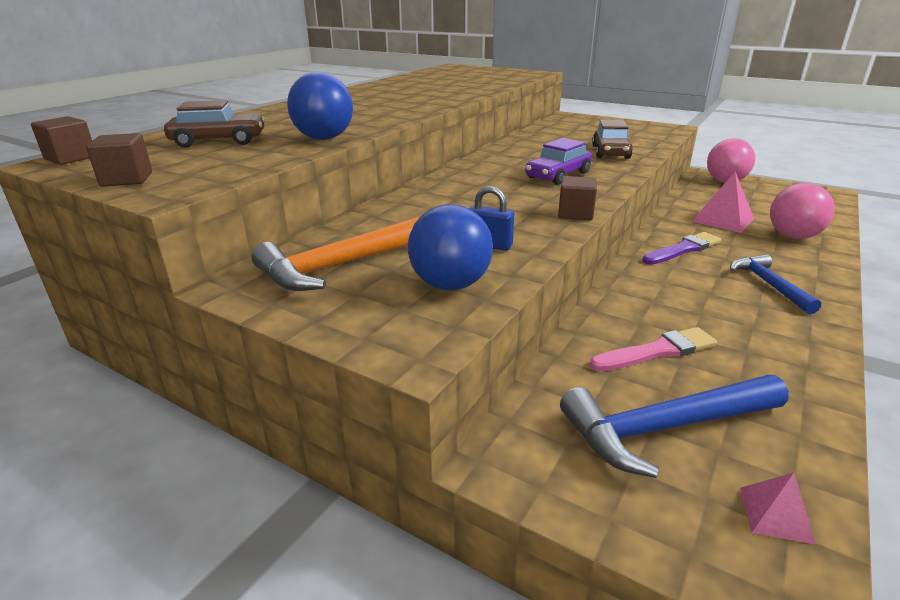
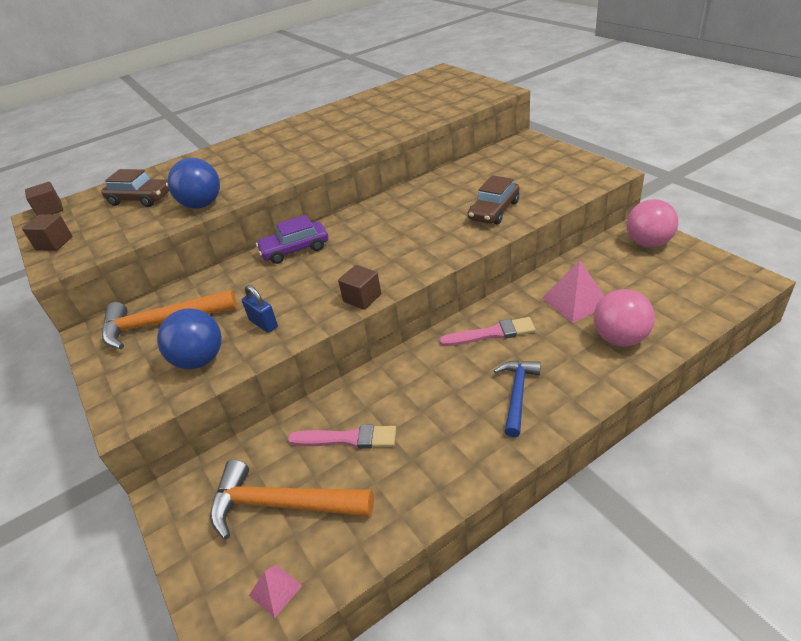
camera: 30 degrees right, 10 degrees up
(558, 175) = (407, 241): purple car -> purple car (295, 249)
(664, 428) = (281, 505): blue hammer -> orange hammer
(683, 249) = (491, 333): purple brush -> pink brush

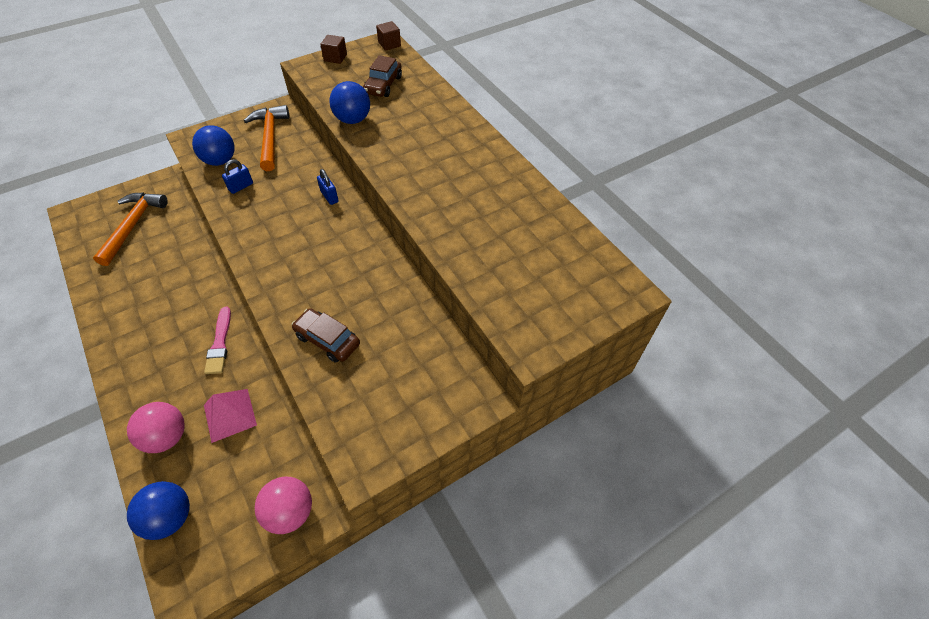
camera: 85 degrees right, 15 degrees up
(275, 590) = (83, 227): pink pyramid -> none
(295, 249) = (329, 197): purple car -> blue padlock
(348, 438) = (163, 254): pink brush -> none
(362, 298) = (240, 239): brown cube -> none
(517, 394) = (148, 350): blue hammer -> none
(697, 308) = (170, 517): none -> blue ball

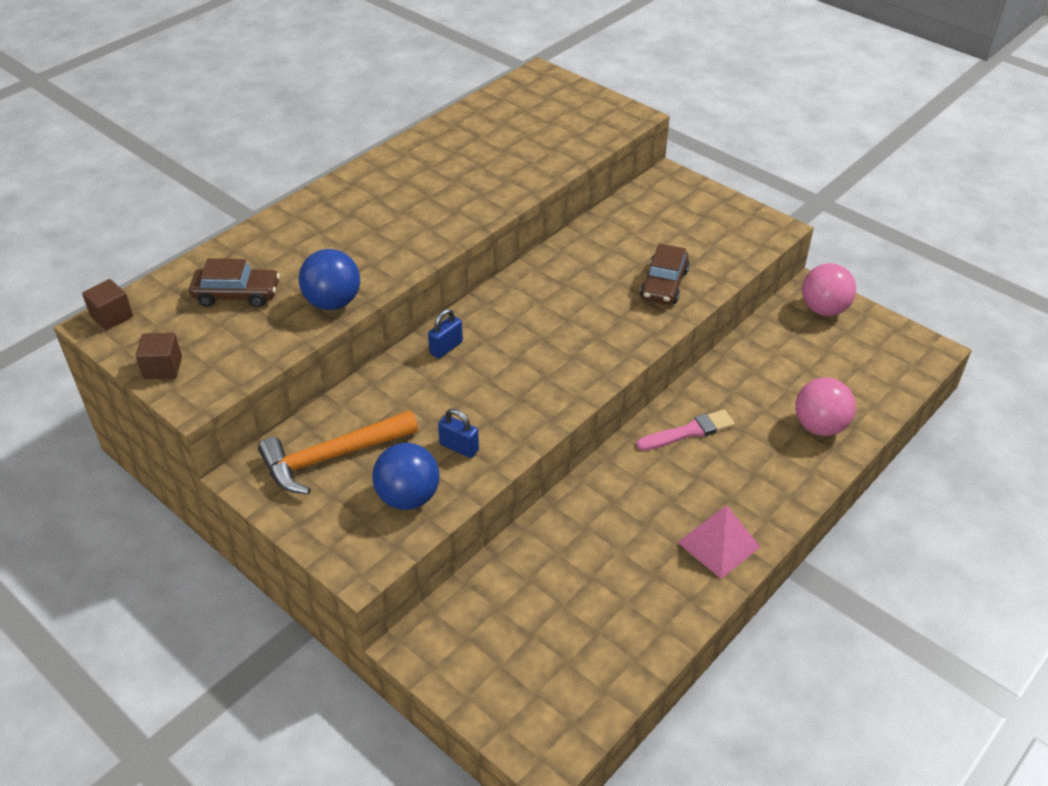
camera: 105 degrees left, 10 degrees down
(133, 225) = (541, 637): orange hammer -> none
(170, 517) = (886, 387): blue ball -> none
(229, 415) = (765, 386): pink pyramid -> pink pyramid (718, 544)

